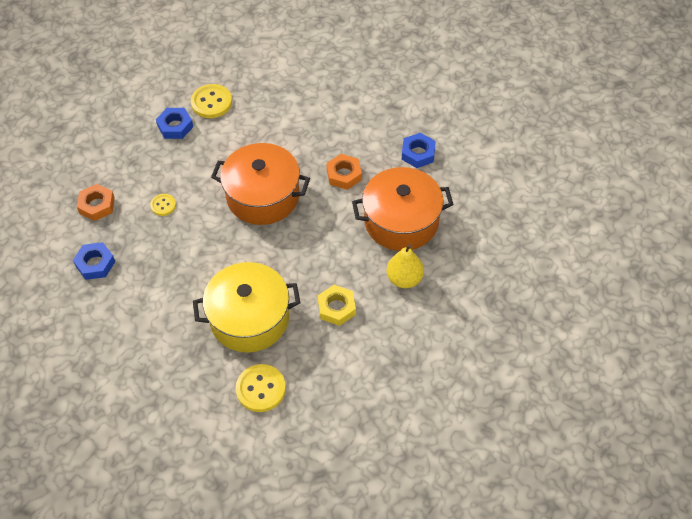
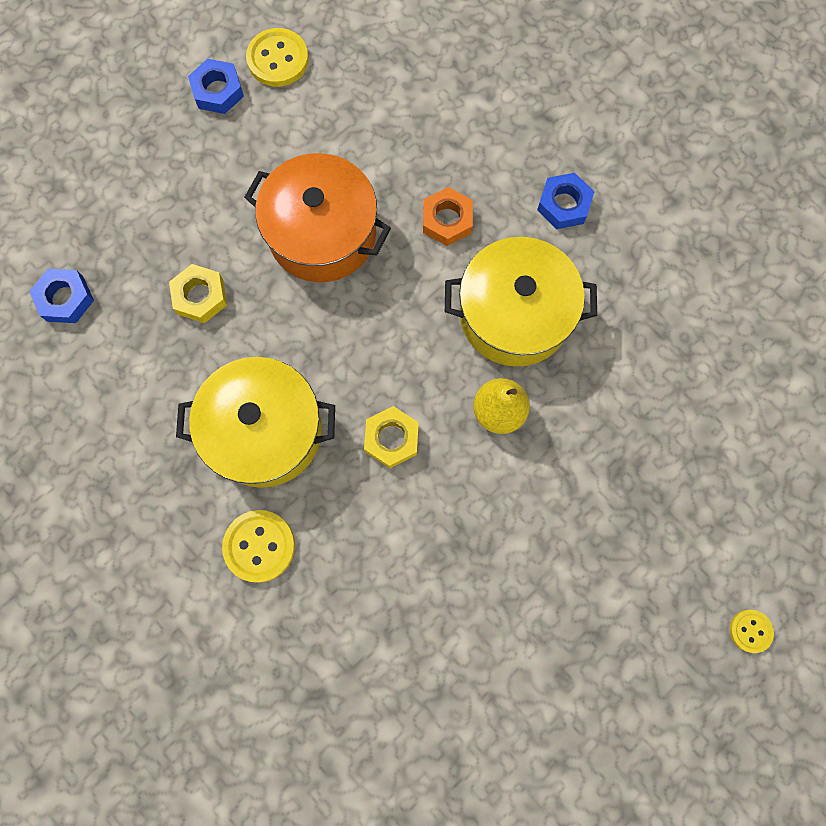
camera: 10 degrees right, 20 degrees up
(97, 205) = (83, 203): orange nut -> none
(163, 205) = (177, 221): yellow button -> yellow button (750, 631)
(188, 246) = (200, 296): none -> yellow nut
(401, 221) = (514, 314): orange pot -> yellow pot

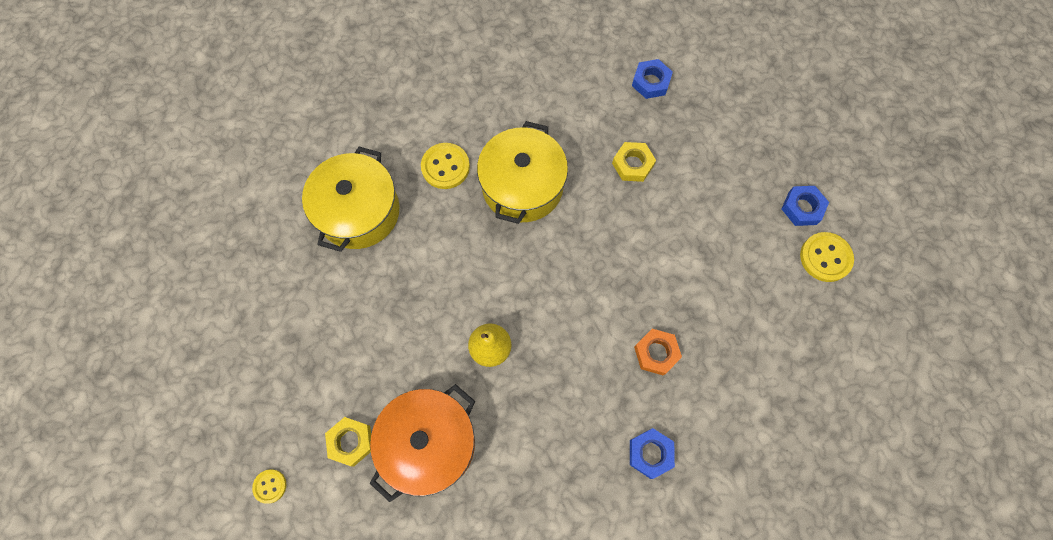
camera: 105 degrees right, 5 degrees down
(322, 234) = (664, 256): orange pot -> orange pot (429, 443)
(391, 439) = (492, 267): yellow nut -> yellow nut (351, 442)
(514, 314) = (563, 383): yellow pot -> yellow pot (359, 211)

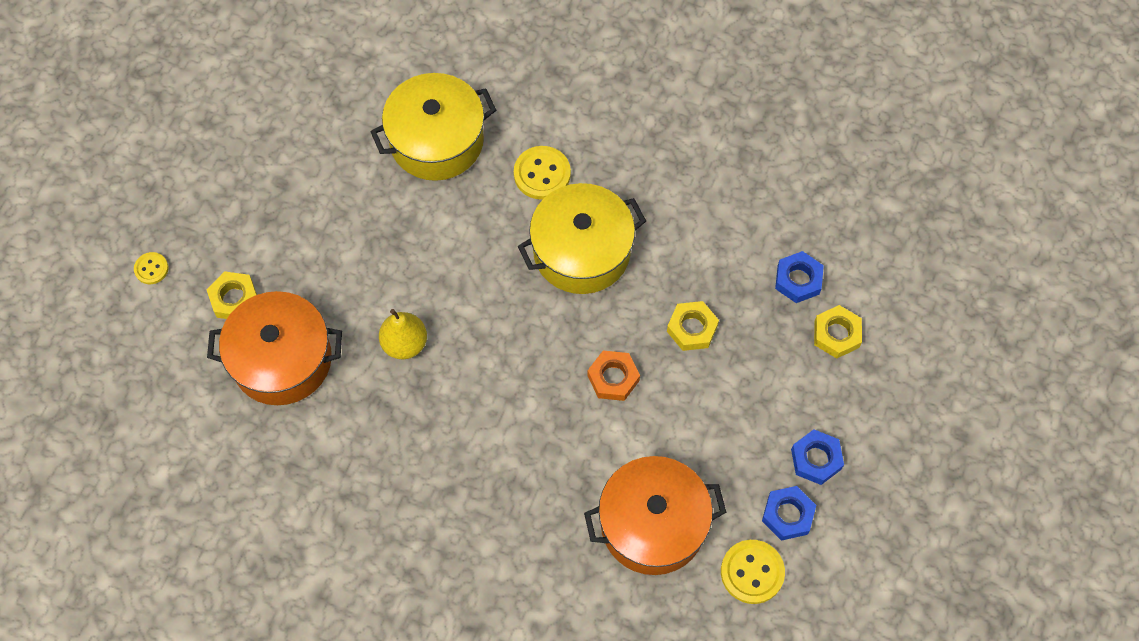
camera: 50 degrees right, 5 degrees down
(650, 453) = (421, 546): blue nut -> blue nut (816, 459)
(656, 353) = (519, 485): orange nut -> orange nut (613, 378)
(704, 90) = (836, 334): none -> yellow nut
(749, 291) = (653, 524): none -> orange pot

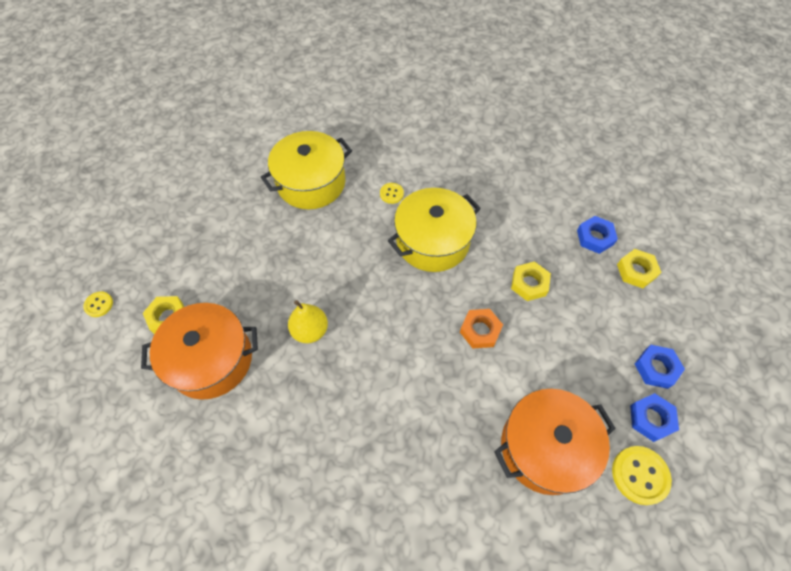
camera: 10 degrees left, 5 degrees down
(542, 174) = (391, 194): yellow button -> yellow button, size x0.57

